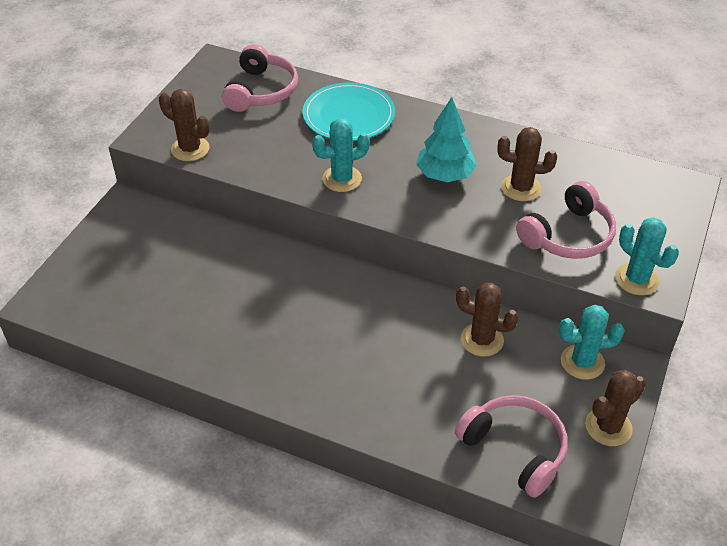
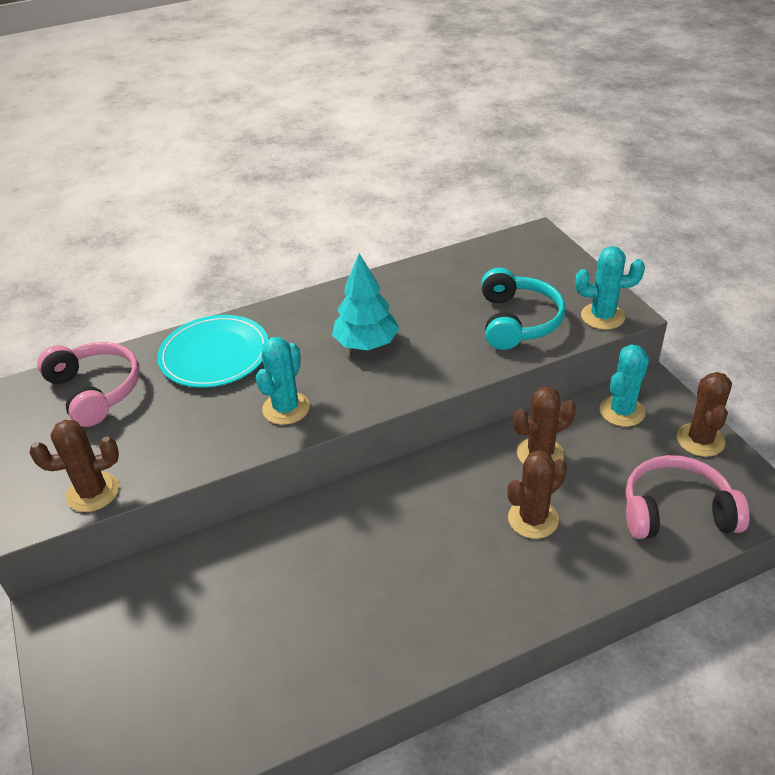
camera: 45 degrees left, 5 degrees down
(521, 188) = (436, 313): brown cactus -> brown cactus (533, 519)
(568, 235) = (517, 321): pink headphones -> turquoise headphones

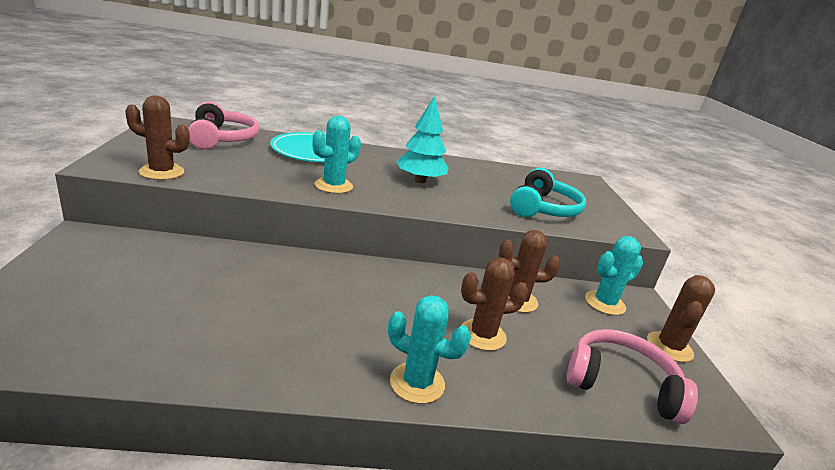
camera: 15 degrees right, 15 degrees down
(602, 316) = (615, 229): turquoise cactus -> turquoise cactus (417, 383)

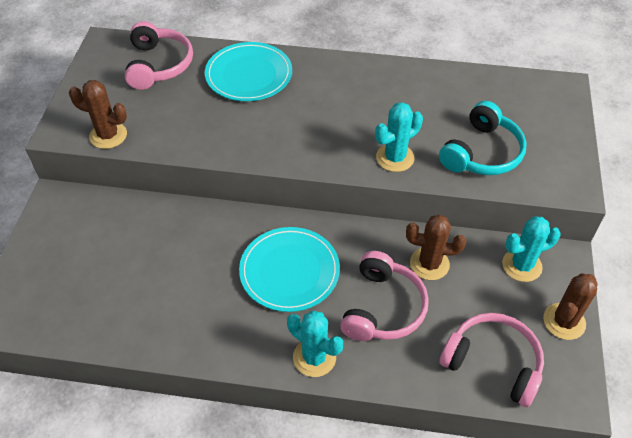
camera: 15 degrees right, 25 degrees up
(333, 186) = (263, 138): turquoise cactus -> turquoise cactus (395, 158)
(369, 303) = (289, 271): none -> turquoise plate
(420, 180) = (355, 116): turquoise tree -> none
(482, 335) = (383, 308): brown cactus -> pink headphones

